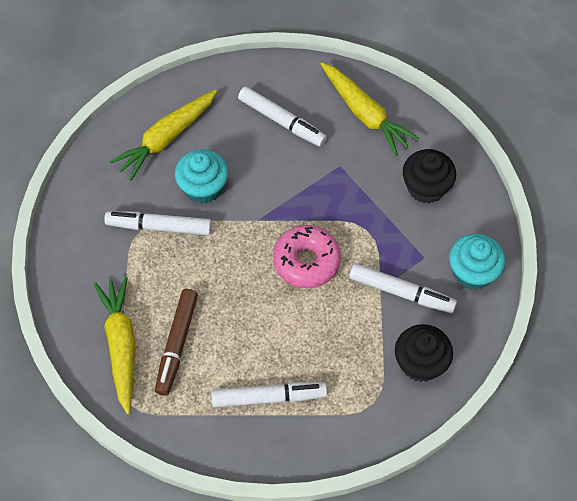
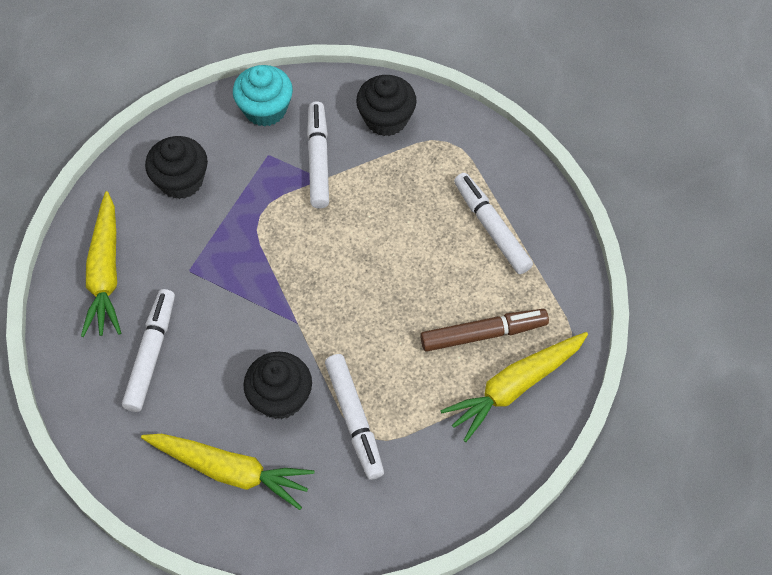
camera: 115 degrees left, 0 degrees up
(203, 187) = (280, 397): turquoise cupcake -> black cupcake
(306, 261) = (325, 255): pink donut -> none
(364, 114) = (105, 272): yellow carrot -> yellow carrot turned 150 degrees clockwise

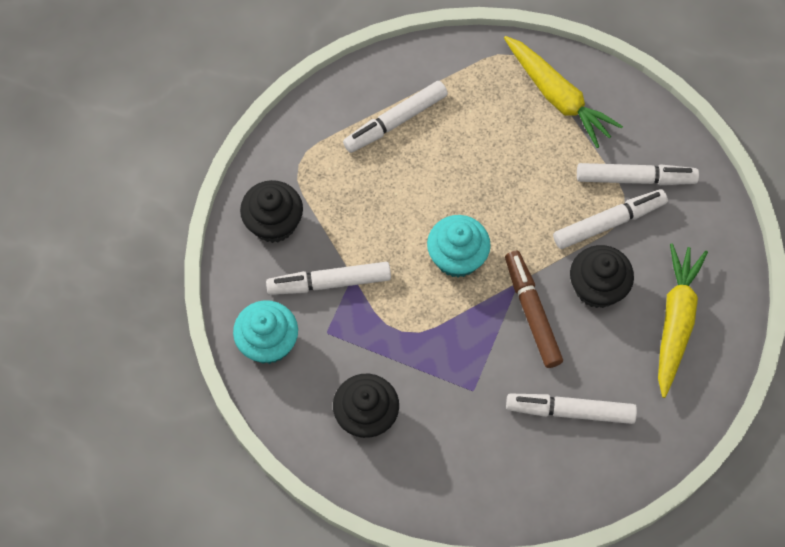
camera: 95 degrees left, 5 degrees up
(105, 272) = (485, 473): yellow carrot -> none
(331, 269) = (457, 257): none -> turquoise cupcake
(406, 455) = (635, 178): none -> white marker
(483, 333) = (508, 123): brown marker -> brown marker (531, 312)

